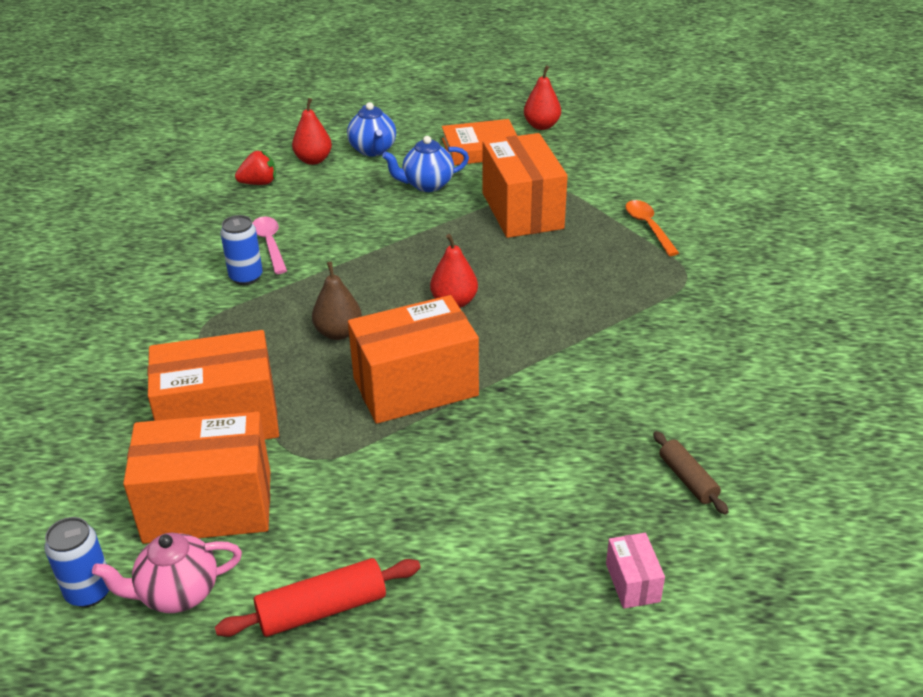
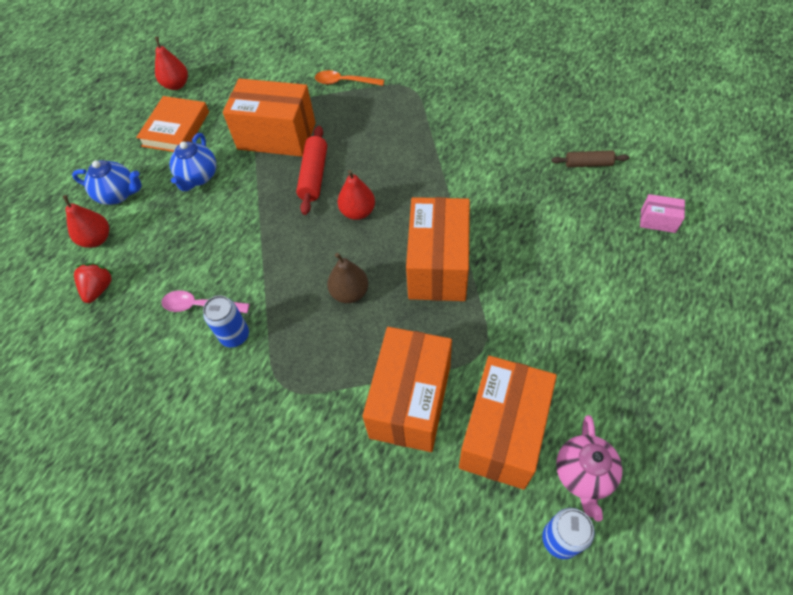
camera: 60 degrees left, 20 degrees up
(322, 609) = (627, 386): red rolling pin -> red rolling pin (314, 175)

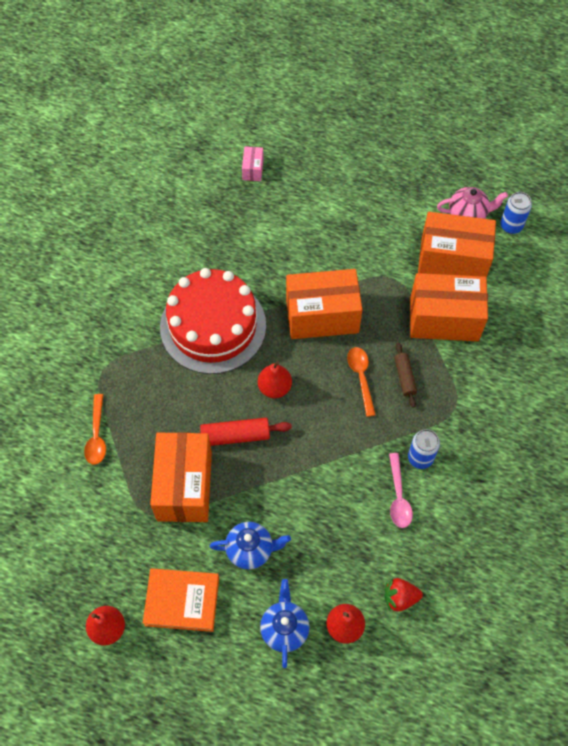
camera: 105 degrees left, 5 degrees up
(350, 293) = (361, 377): brown pear -> orange spoon
(442, 168) = (213, 326): none -> red cake
(588, 164) = (196, 215): brown rolling pin -> brown rolling pin (404, 377)

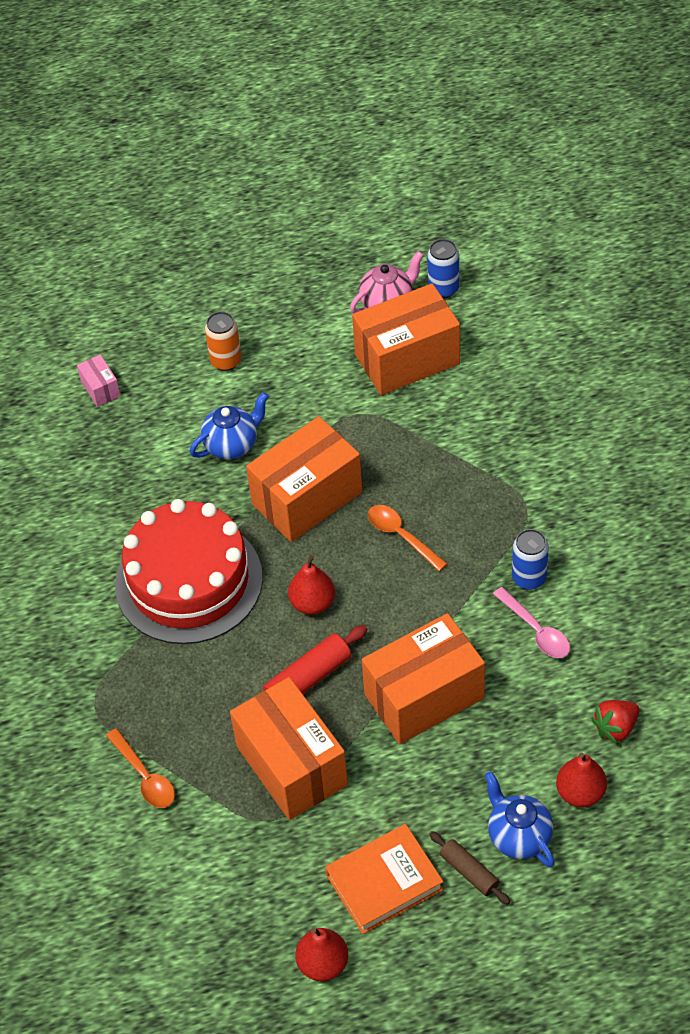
camera: 30 degrees left, 10 degrees down
(250, 550) = (419, 783): blue teapot -> blue teapot (232, 444)
(339, 195) = (226, 361): none -> orange can
(404, 377) = (448, 508): brown rolling pin -> brown rolling pin (469, 872)
(444, 319) = (445, 424): orange box -> orange box (424, 696)

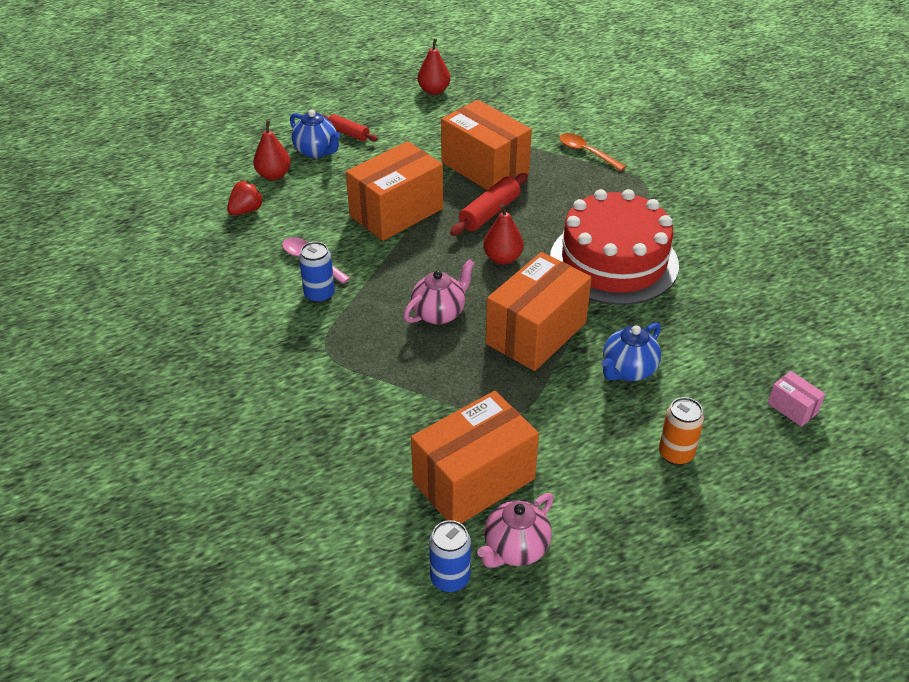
camera: 165 degrees right, 10 degrees down
(384, 882) = (404, 124): orange book -> none
(401, 536) = (439, 313): orange spoon -> pink teapot
(469, 872) = (348, 133): brown rolling pin -> red rolling pin

